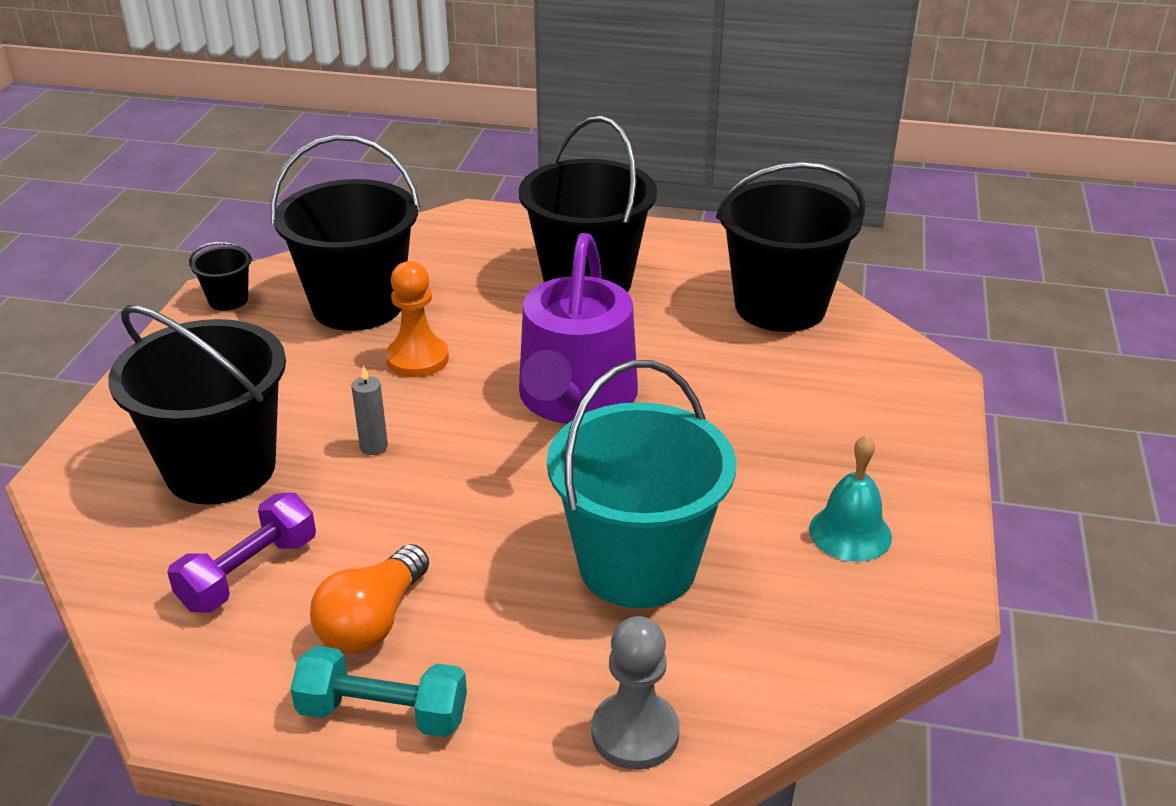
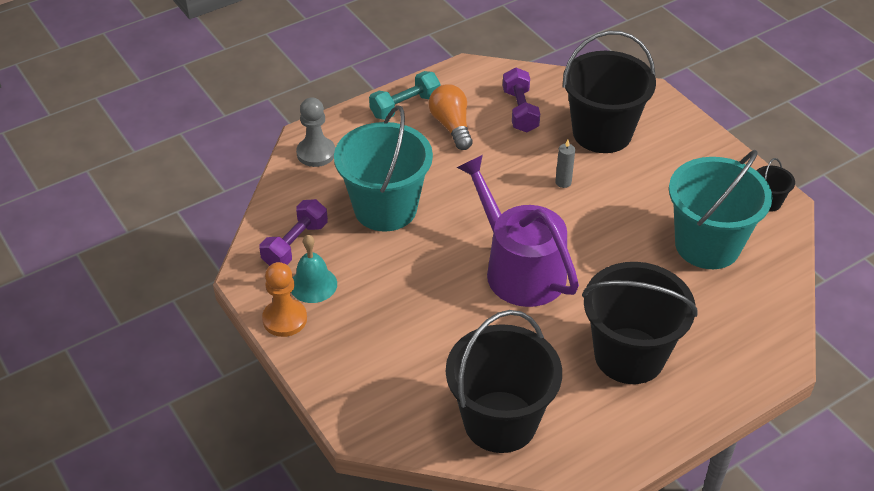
camera: 135 degrees right, 10 degrees up
(358, 305) = (707, 245): black bucket -> turquoise bucket
(417, 359) = (623, 236): orange pawn -> orange pawn (285, 319)
(824, 601) = (295, 244): none -> purple dumbbell

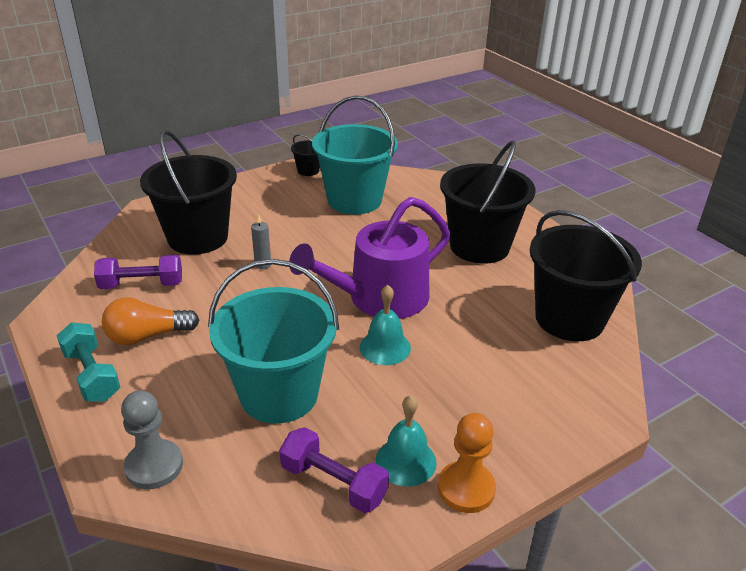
camera: 90 degrees left, 10 degrees down
(445, 272) = (385, 347): none -> turquoise bell

